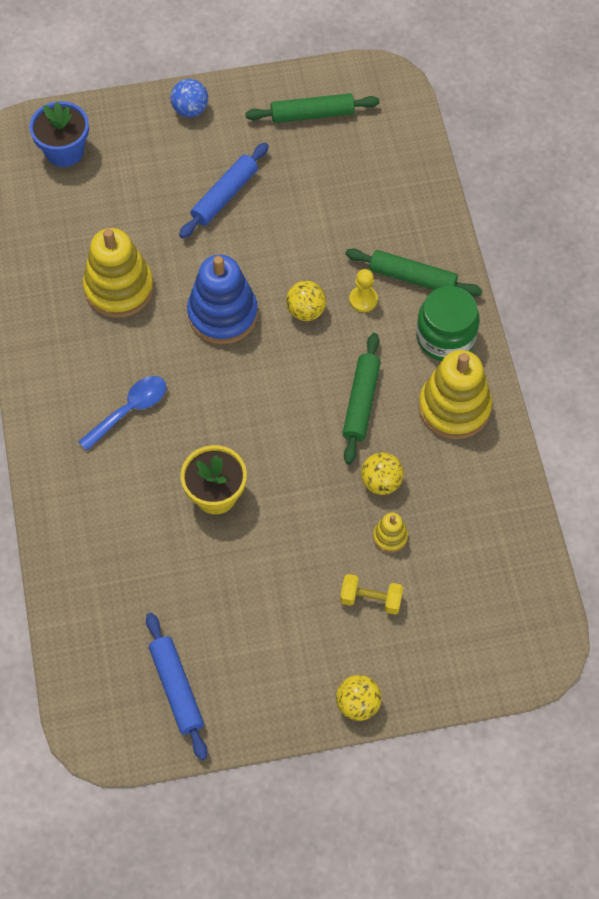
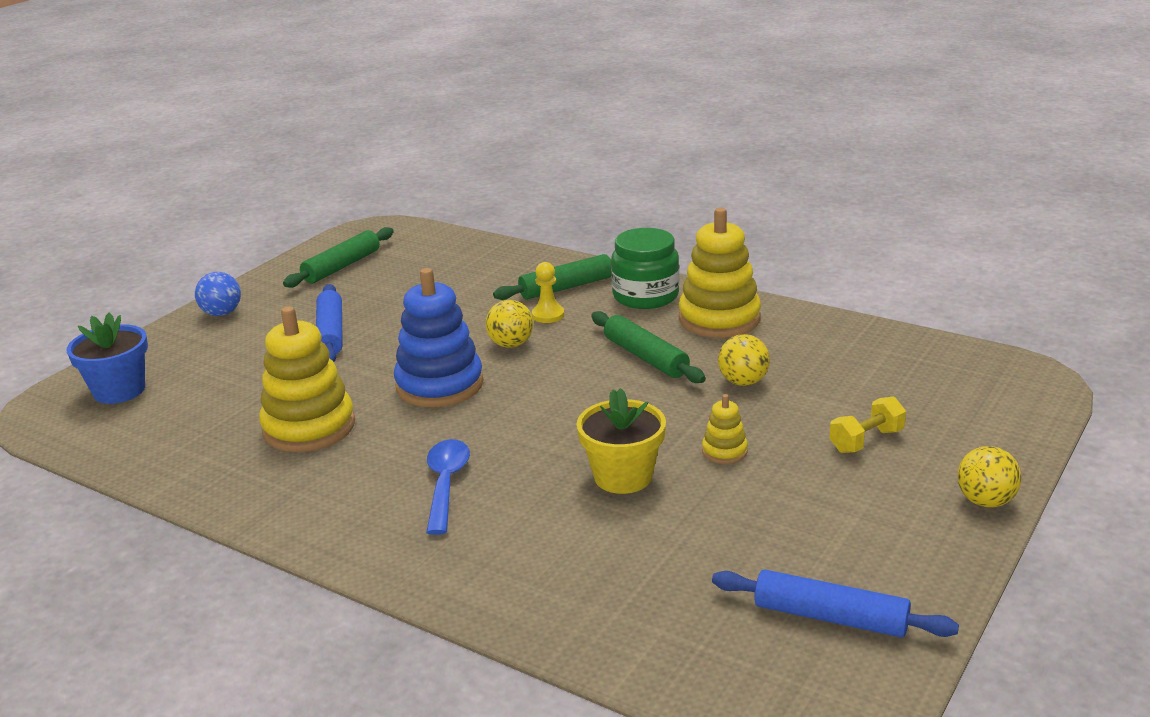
camera: 45 degrees left, 35 degrees down
(390, 537) = (809, 402): yellow stacking toy -> yellow stacking toy (724, 451)

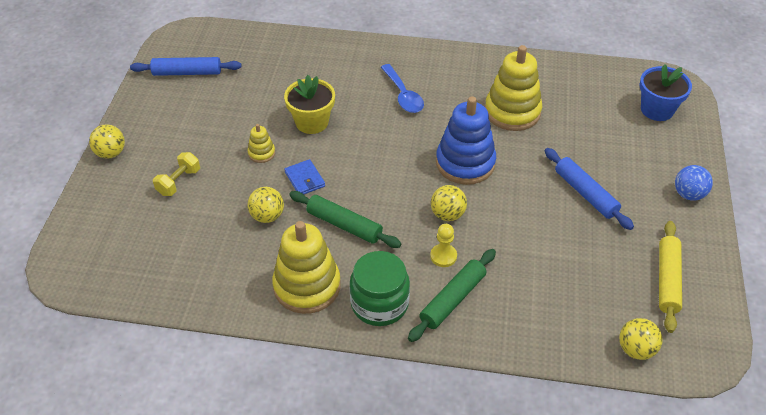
camera: 155 degrees right, 20 degrees up
(342, 266) = (667, 280): green rolling pin -> yellow rolling pin
(429, 239) = (635, 349): none -> yellow ball
(673, 409) = (305, 179): none -> blue wallet

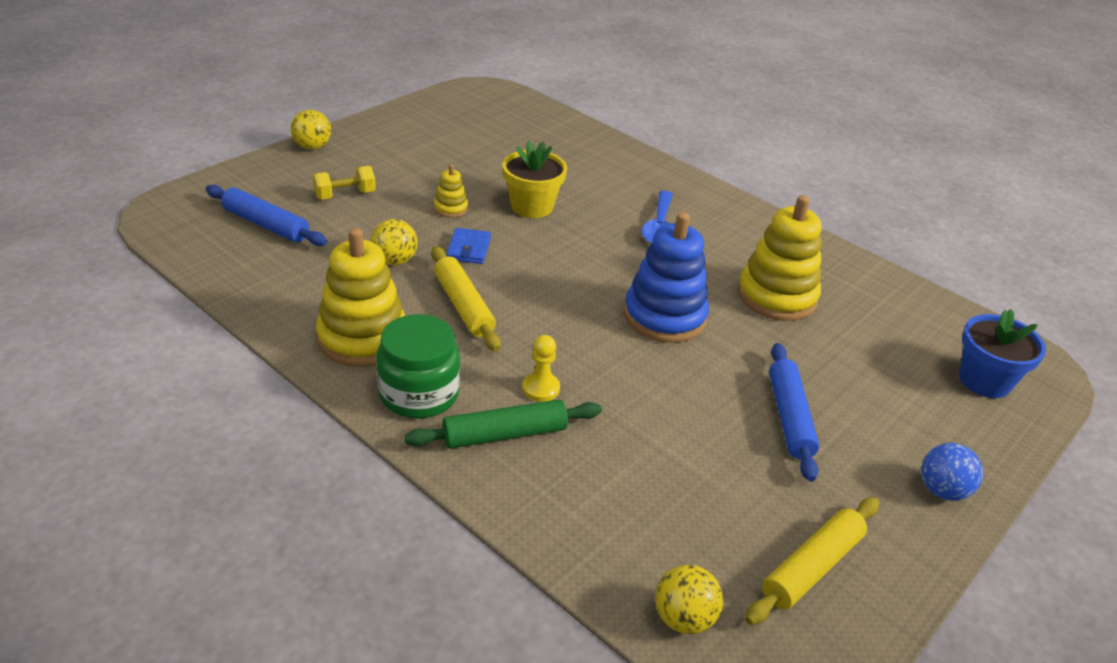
camera: 30 degrees right, 10 degrees down
(187, 72) = (455, 118): blue rolling pin -> blue rolling pin (266, 225)
(344, 225) = (463, 306): green rolling pin -> yellow rolling pin
(447, 214) = (590, 353): yellow ball -> none

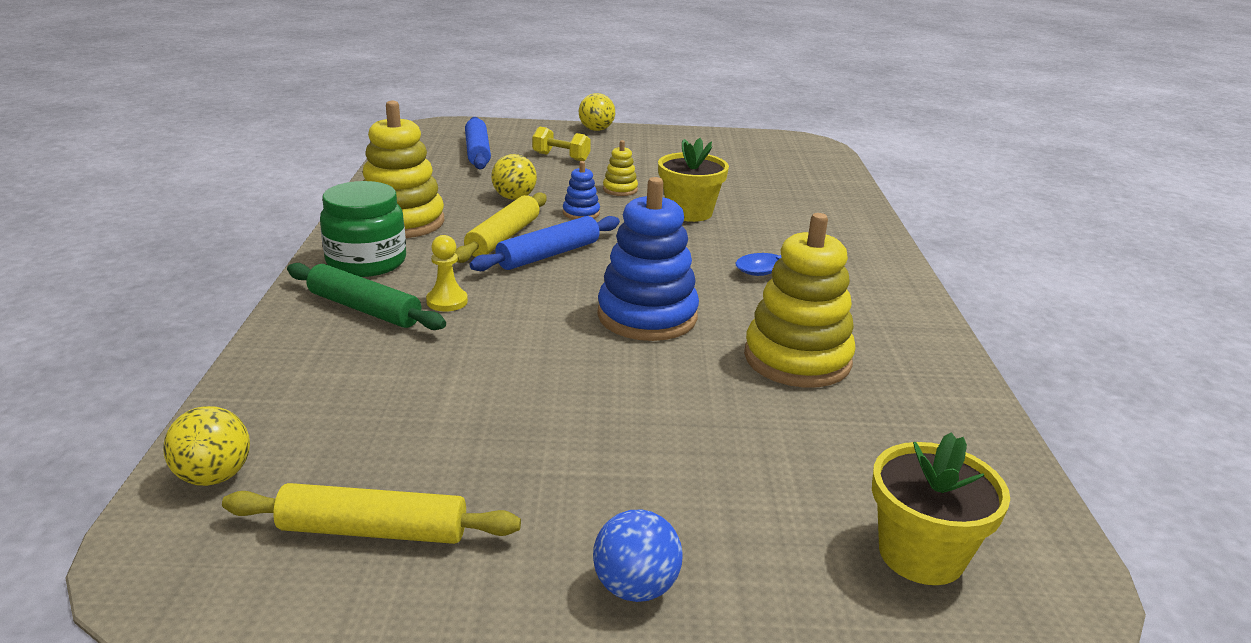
camera: 50 degrees right, 10 degrees down
(468, 249) = (581, 213): blue wallet -> blue stacking toy
(789, 417) = (604, 434): blue rolling pin -> blue rolling pin (548, 255)
(984, 381) = (921, 554): blue flower pot -> yellow flower pot

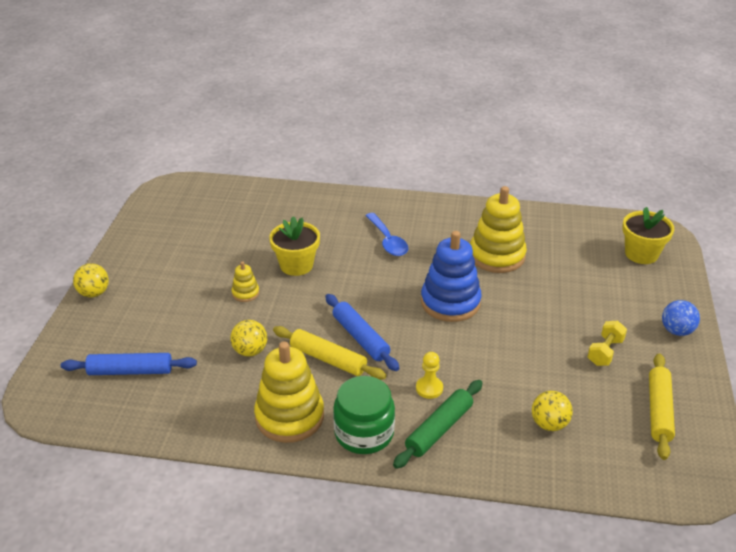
camera: 80 degrees left, 10 degrees up
(214, 476) = (629, 477): yellow ball -> yellow ball (549, 424)
(561, 157) = (161, 319): yellow dumbbell -> yellow dumbbell (605, 352)
(581, 213) = (288, 317): blue stacking toy -> none

